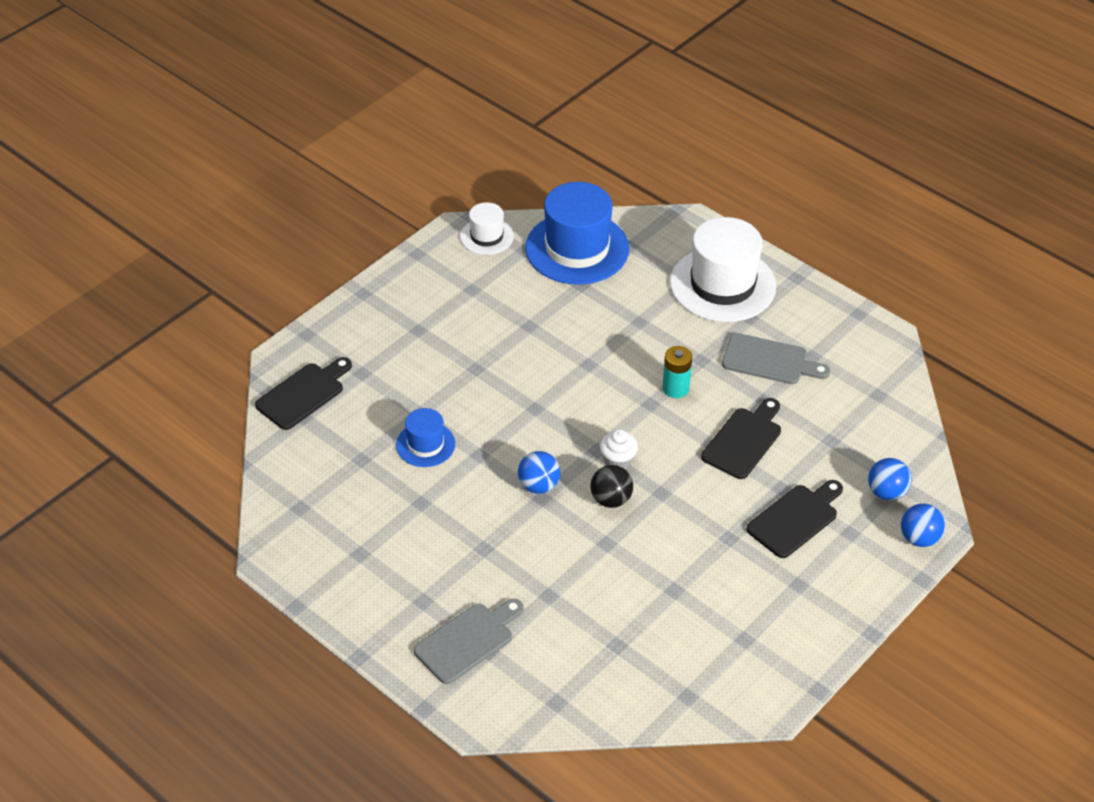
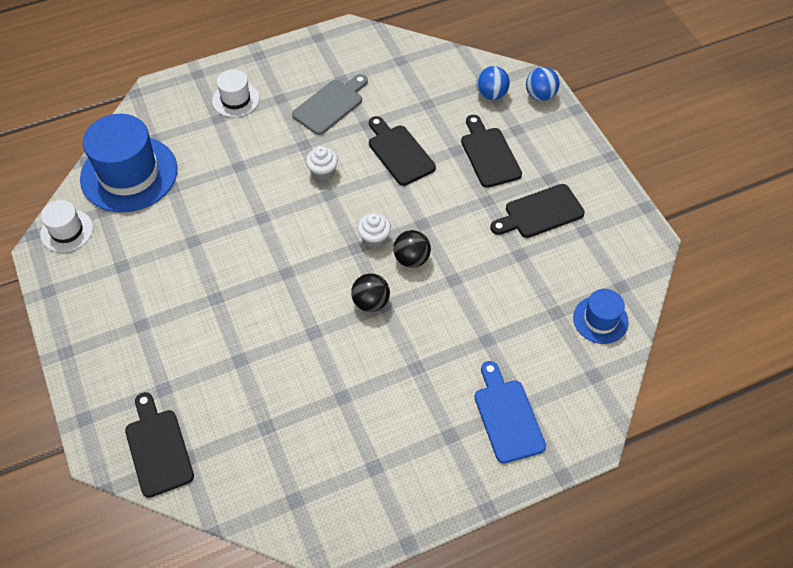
camera: 65 degrees left, 10 degrees up
(425, 444) = (279, 369): blue hat -> blue hat (600, 320)
(468, 641) = (507, 416): grey cutting board -> blue cutting board
(538, 485) = (371, 302): blue ball -> black ball
(675, 388) = (323, 172): turquoise battery -> white cupcake
(722, 284) = (235, 99): white hat -> white hat, size x0.52
(743, 591) = (540, 212): none -> black cutting board

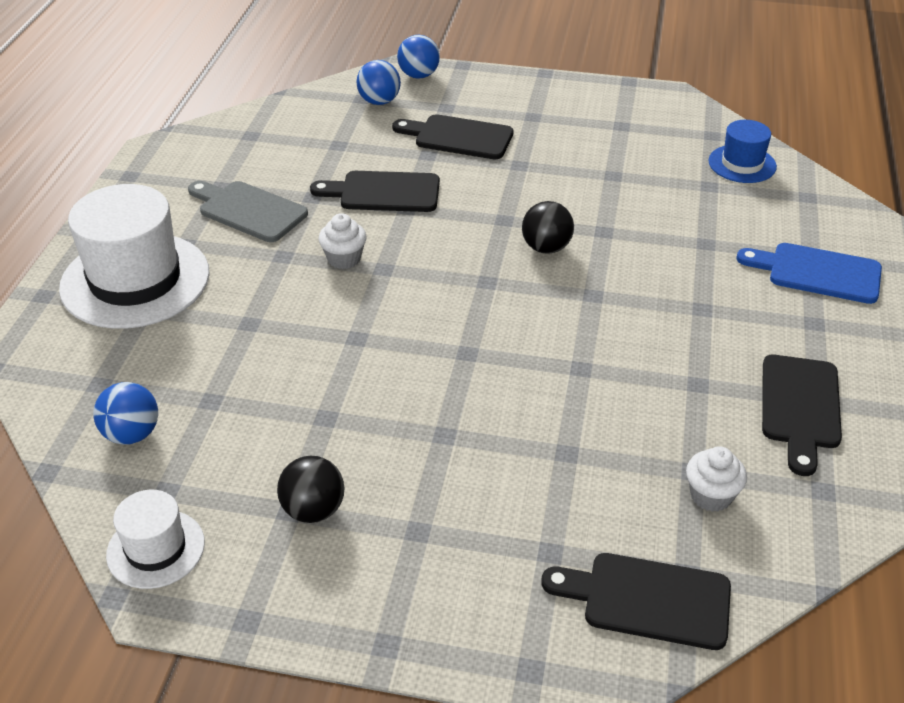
camera: 55 degrees left, 15 degrees down
(129, 174) = (132, 434): blue hat -> blue ball
(235, 99) = (135, 280): white hat -> white hat, size x1.93
(330, 105) = (249, 210): grey cutting board -> grey cutting board turned 45 degrees counterclockwise
(371, 302) = (579, 303): black ball -> black ball (313, 510)
(374, 238) = (488, 262): white cupcake -> white cupcake (711, 496)
(540, 212) = (571, 140): black cutting board -> black cutting board (800, 407)

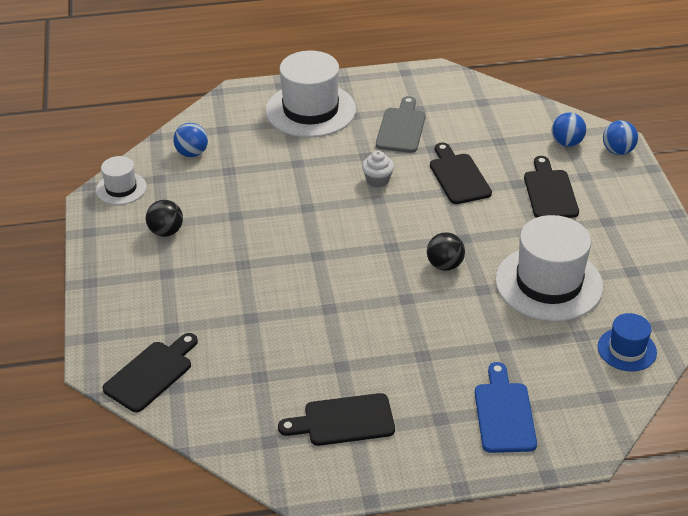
camera: 70 degrees right, 0 degrees up
(616, 182) = (548, 283): none -> white hat
(648, 599) = (151, 374): black cutting board -> black cutting board turned 45 degrees clockwise
(711, 496) = (242, 388): white cupcake -> none

